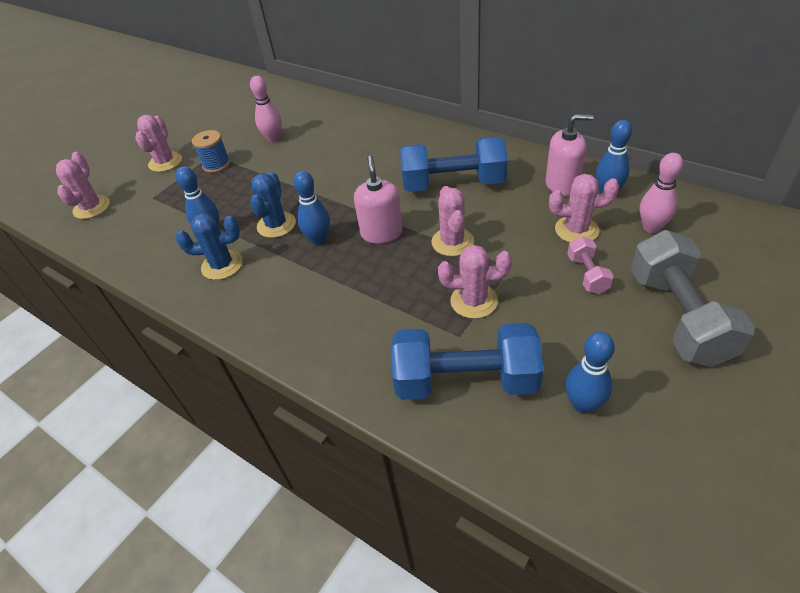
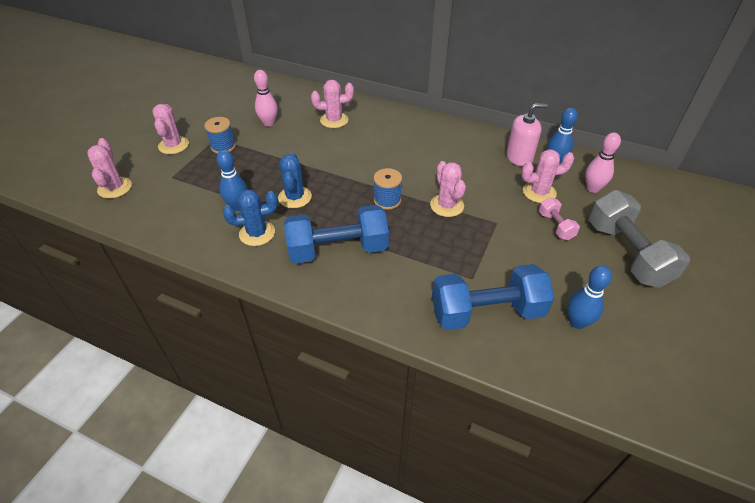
camera: 15 degrees left, 0 degrees up
(318, 239) = (335, 208): blue bowling pin -> none
(381, 233) = (387, 200): pink soap dispenser -> blue spool
(453, 184) = (434, 159): blue dumbbell -> blue dumbbell (338, 250)
(474, 301) = (476, 251): pink cactus -> pink cactus (334, 120)

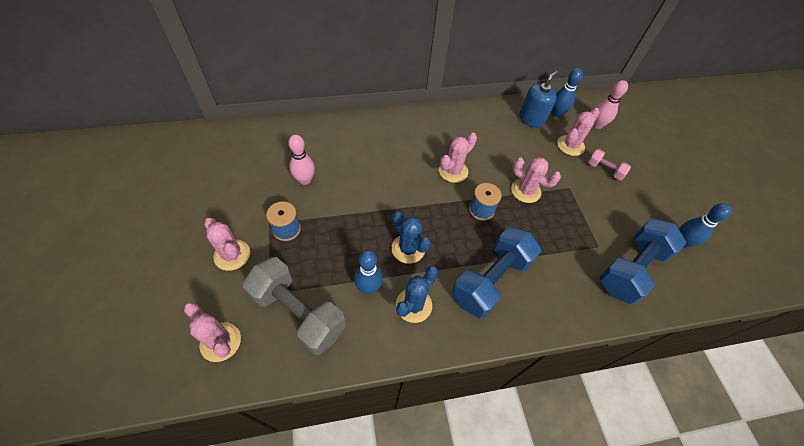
camera: 40 degrees left, 10 degrees up
(334, 120) = (362, 148): pink cactus -> pink cactus (453, 171)
(519, 157) = (531, 119): pink soap dispenser -> blue soap dispenser
(627, 253) = (659, 170): grey dumbbell -> grey dumbbell (298, 313)

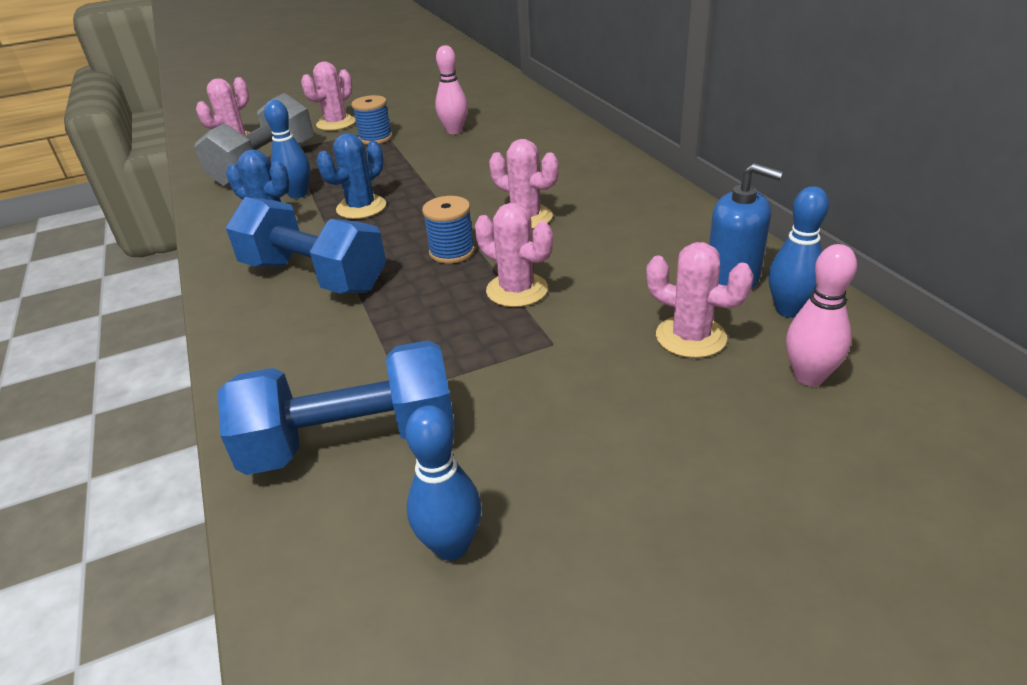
camera: 85 degrees right, 20 degrees down
(525, 191) = (517, 290): pink cactus -> pink cactus turned 75 degrees counterclockwise
(604, 170) = (643, 394): pink dumbbell -> none
(631, 269) = (352, 441): blue dumbbell -> blue dumbbell turned 45 degrees counterclockwise

